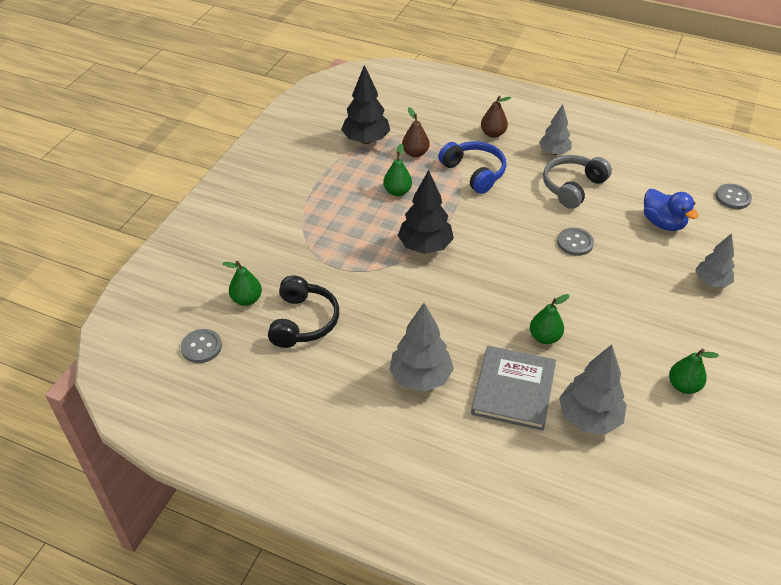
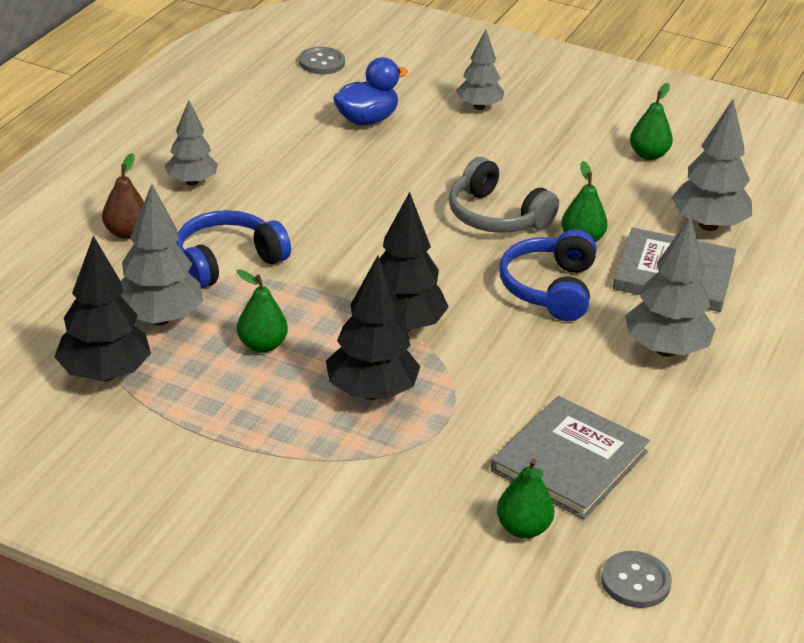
camera: 90 degrees left, 10 degrees down
(303, 321) = (569, 461): black headphones -> grey book
(360, 236) = (371, 392): none -> black tree
(415, 153) = (159, 318): brown pear -> grey tree
(479, 317) = (550, 289): none -> blue headphones
(572, 187) = (279, 177): grey headphones -> grey headphones (496, 216)
(575, 243) = (401, 192): grey button -> none

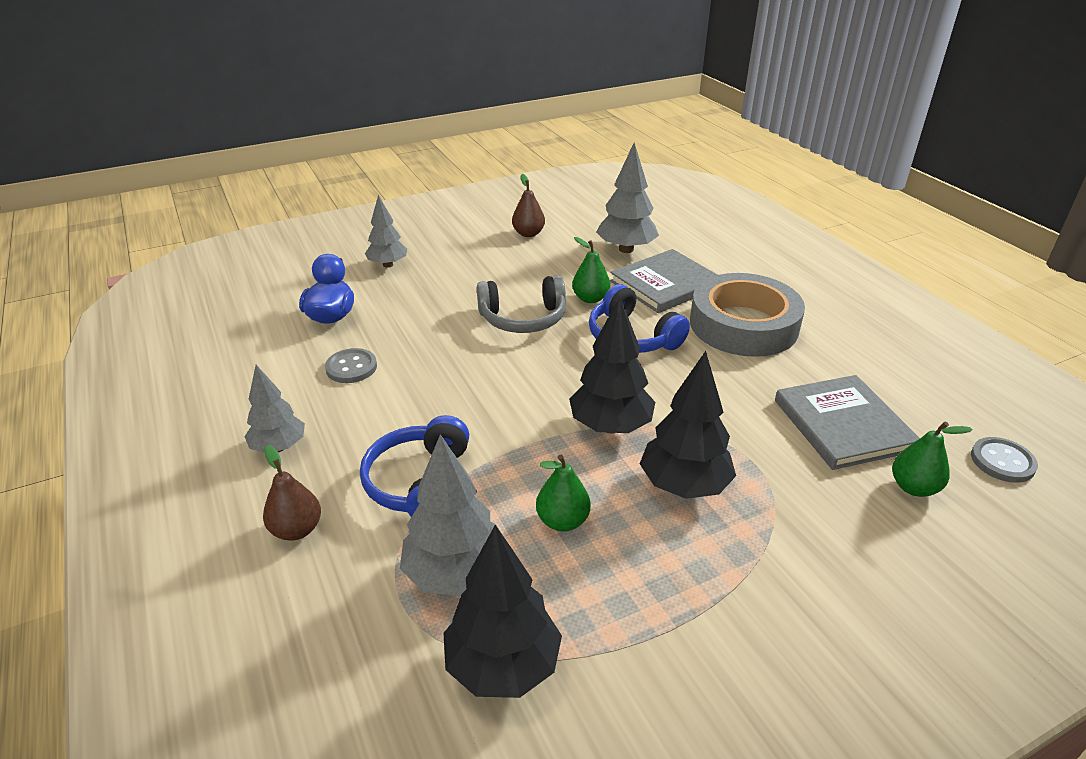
camera: 50 degrees left, 0 degrees up
(321, 63) = (228, 301): grey button -> grey button (351, 367)
(648, 155) = (528, 234): green pear -> brown pear
(665, 350) = (743, 325): grey tree -> grey tape

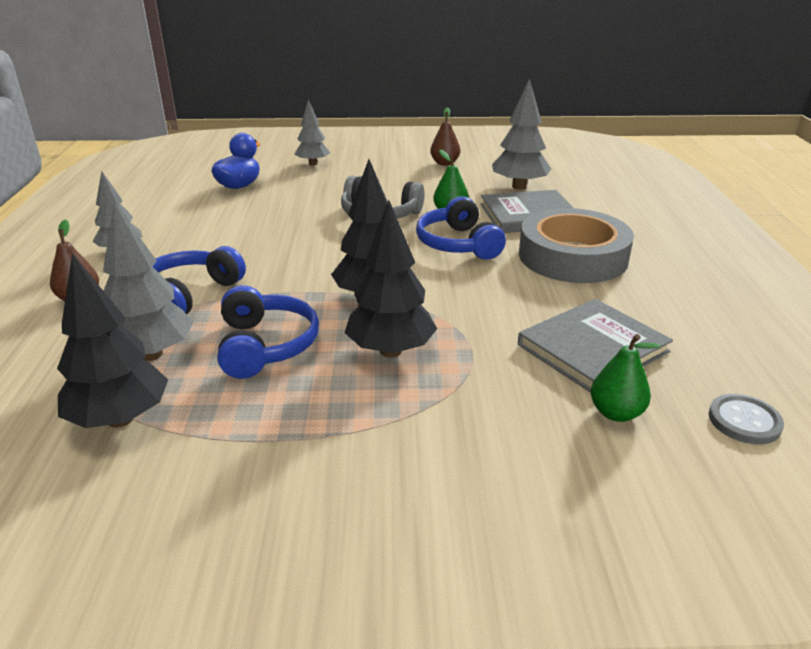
camera: 25 degrees right, 5 degrees down
(351, 367) = (219, 217): grey button -> none
(563, 521) = (265, 346): green pear -> blue headphones
(842, 425) = (592, 348): grey book -> grey book turned 45 degrees clockwise

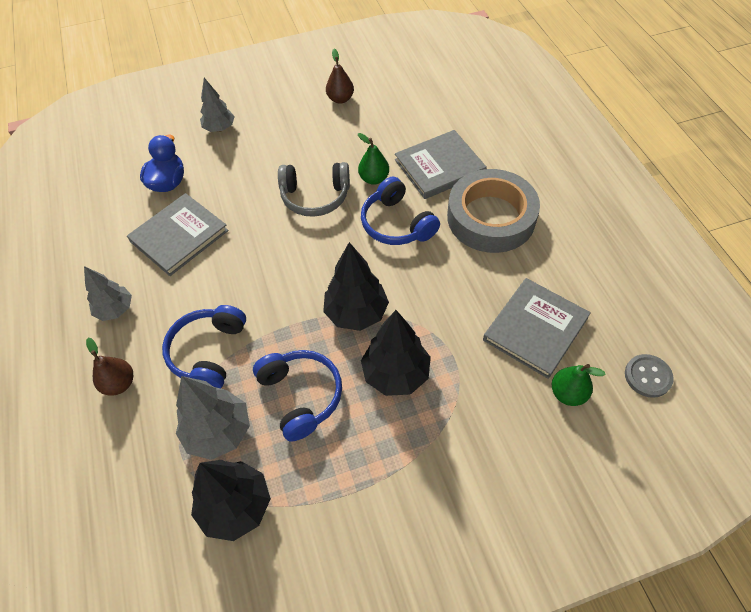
camera: 15 degrees left, 25 degrees up
(223, 217) = (179, 236): none -> grey book
(519, 186) = (418, 123): grey tree -> none

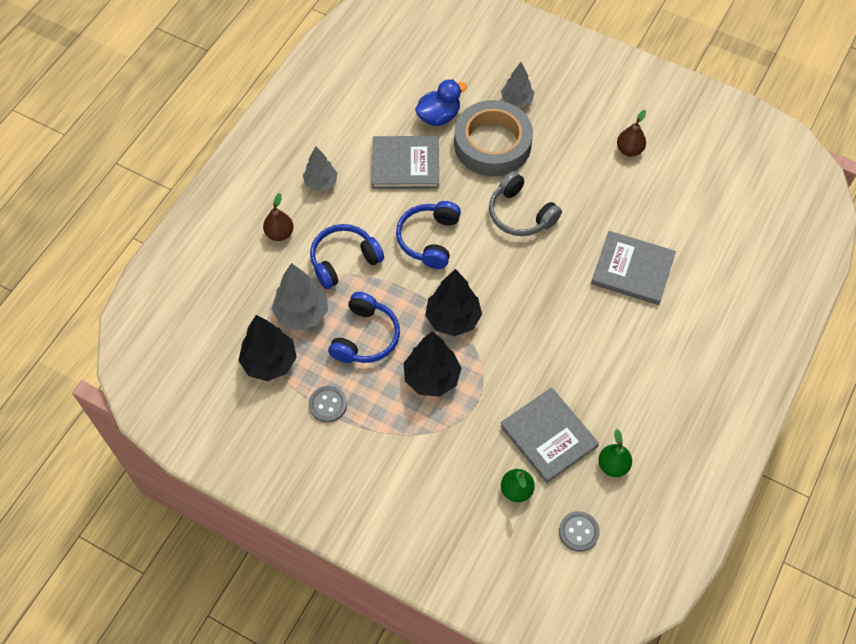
camera: 45 degrees right, 5 degrees up
(335, 488) = (328, 405): none -> grey button
(374, 179) = (575, 237): green pear -> green pear (613, 465)
(396, 224) = (550, 284): blue headphones -> blue headphones (429, 239)
(491, 217) = (619, 339): grey tape -> grey tape (492, 144)
(535, 329) = (548, 436): grey book -> grey book turned 60 degrees clockwise

